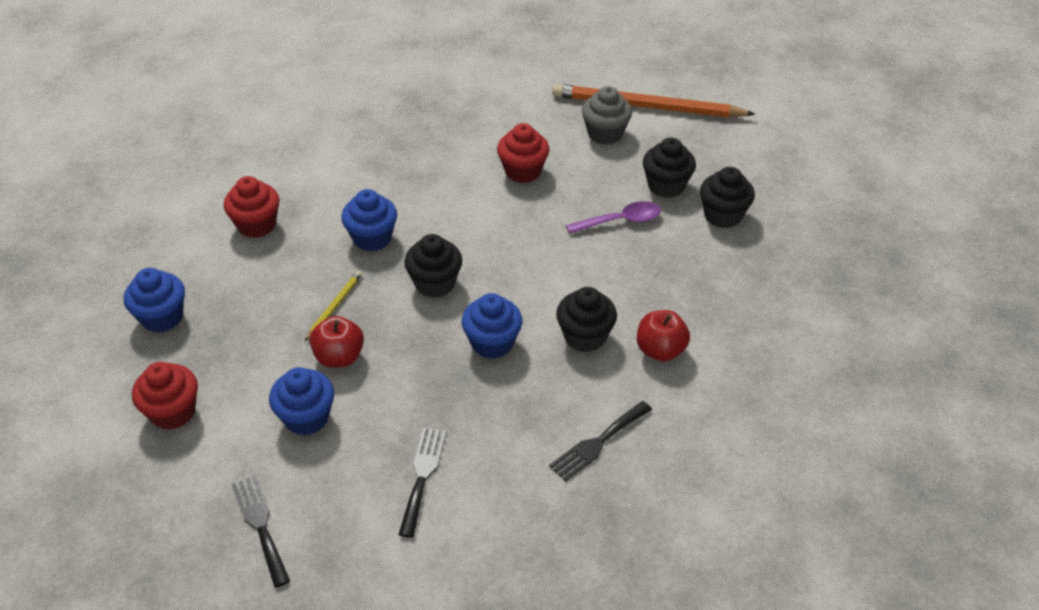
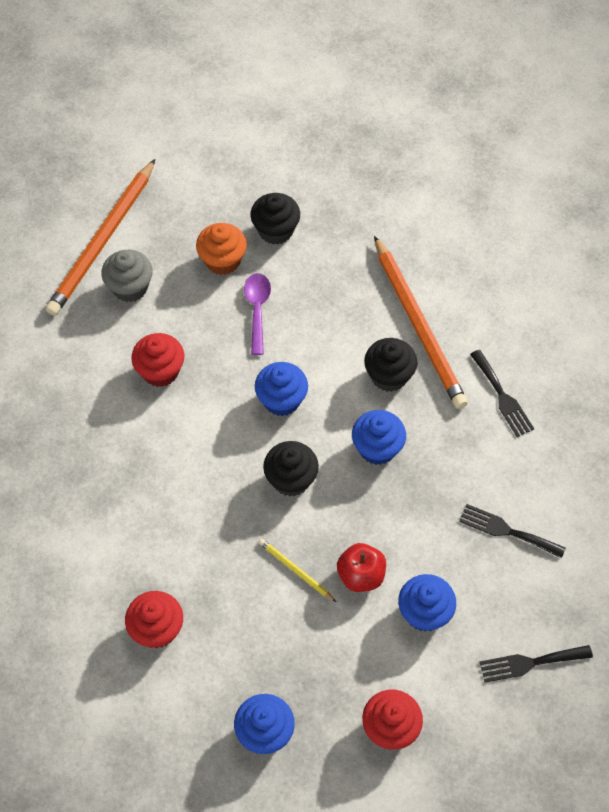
camera: 75 degrees left, 15 degrees up
(372, 238) = (212, 523): blue cupcake -> blue cupcake (281, 400)
(660, 350) = (419, 326): red apple -> orange pencil
(666, 186) = (222, 260): black cupcake -> orange cupcake

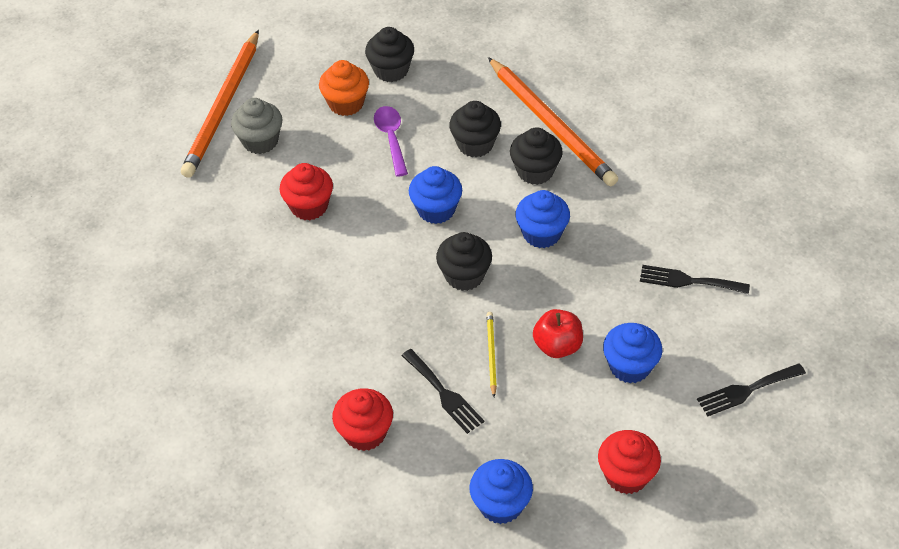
camera: 10 degrees left, 10 degrees down
(295, 570) = (491, 354): yellow pencil -> yellow pencil turned 60 degrees clockwise
(338, 333) = (475, 144): none -> black cupcake
(502, 397) = (649, 169): black fork -> black fork (444, 394)

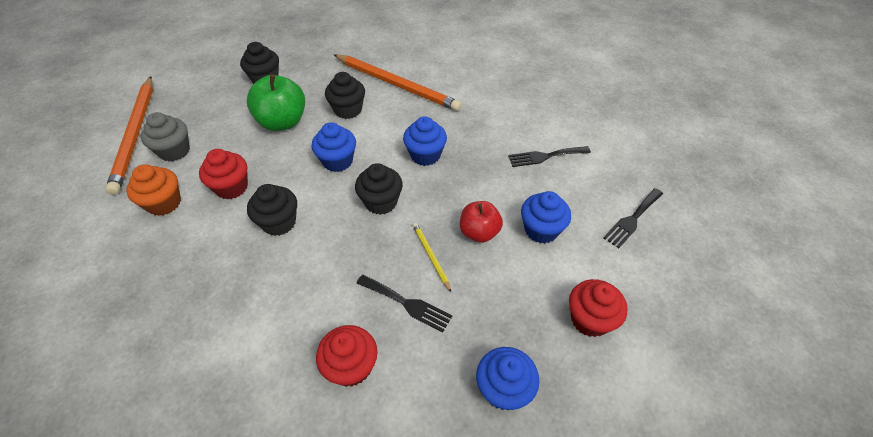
camera: 25 degrees left, 0 degrees up
(346, 103) = (238, 108): orange cupcake -> orange cupcake (164, 203)
(391, 138) = (282, 122): purple spoon -> green apple
(535, 171) = (400, 116): black cupcake -> black cupcake (279, 222)

